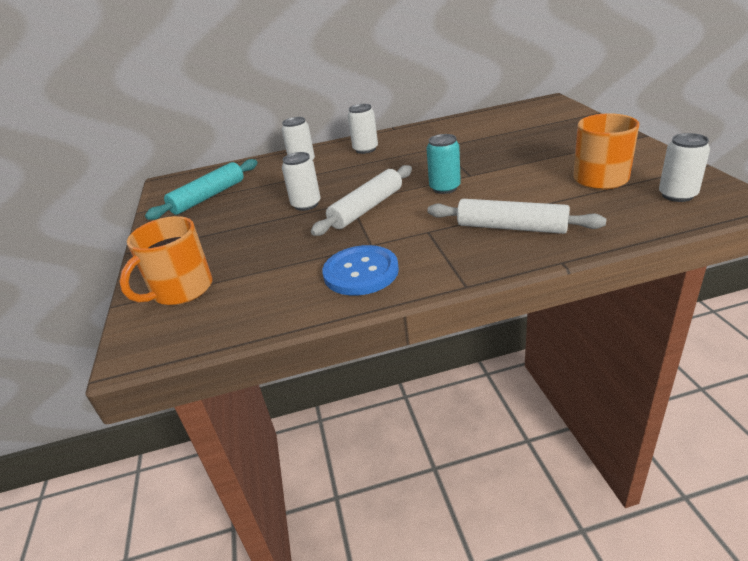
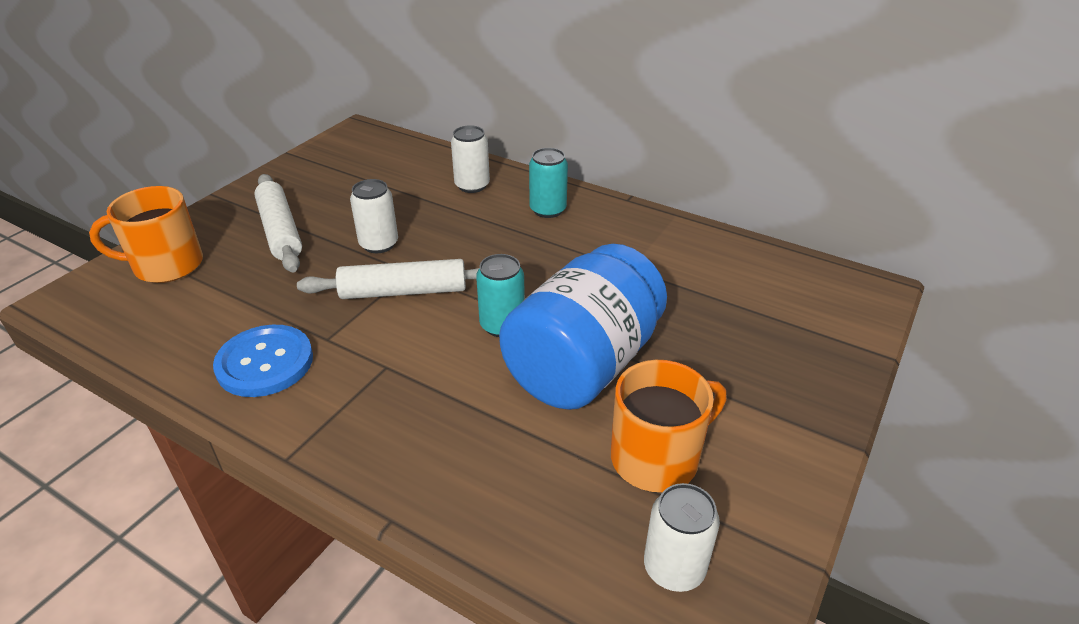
camera: 40 degrees right, 5 degrees up
(208, 197) = (346, 173): turquoise rolling pin -> none
(365, 149) = (548, 210): white can -> turquoise can
(509, 176) = (583, 364): none -> blue jar
(511, 227) = (445, 433): white rolling pin -> white rolling pin (280, 231)

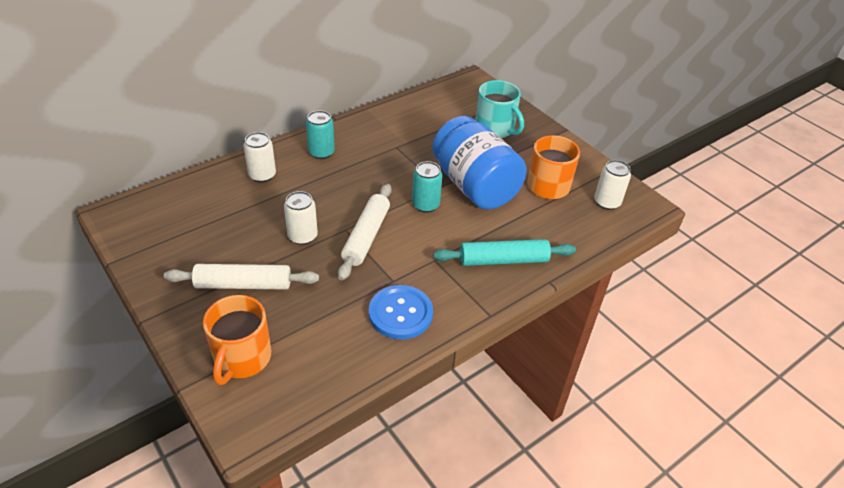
camera: 70 degrees left, 5 degrees up
(419, 444) = (503, 260): none -> turquoise rolling pin
(759, 350) = (495, 129): none -> turquoise mug

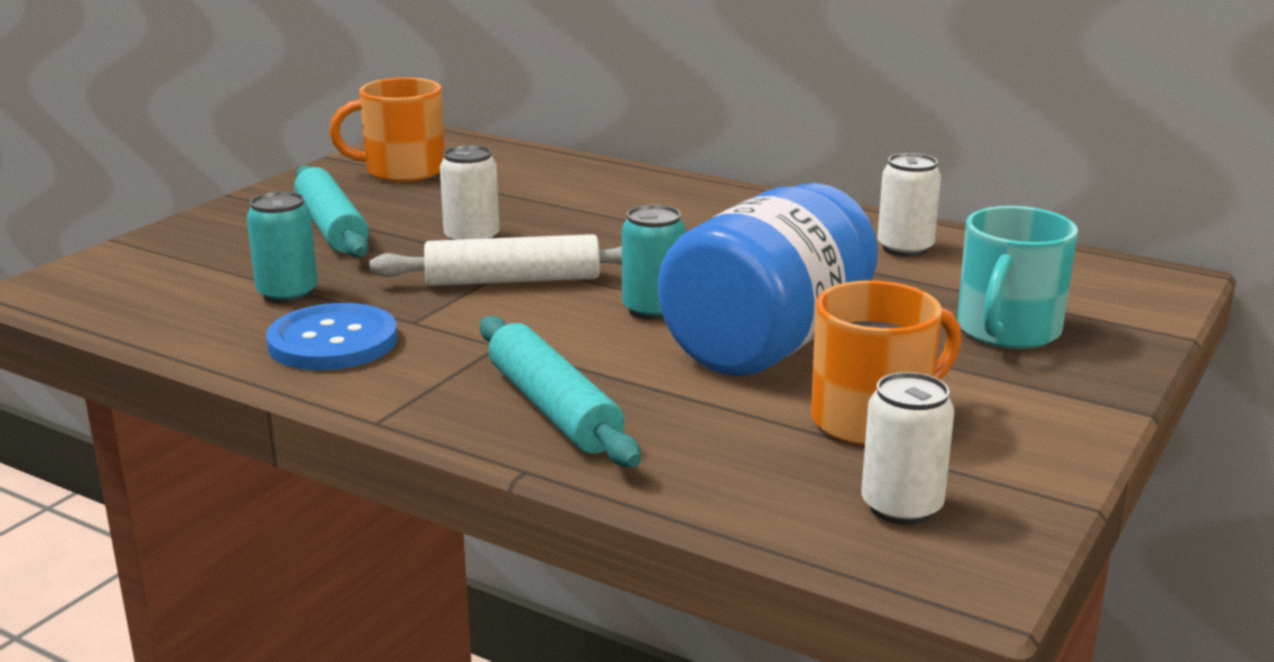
camera: 70 degrees right, 20 degrees down
(242, 358) = (179, 257): orange mug -> orange mug (403, 171)
(243, 284) = (331, 227): white rolling pin -> turquoise rolling pin
(262, 175) = (595, 186): white can -> white can (905, 248)
(321, 152) = (705, 208): turquoise can -> turquoise can (287, 294)

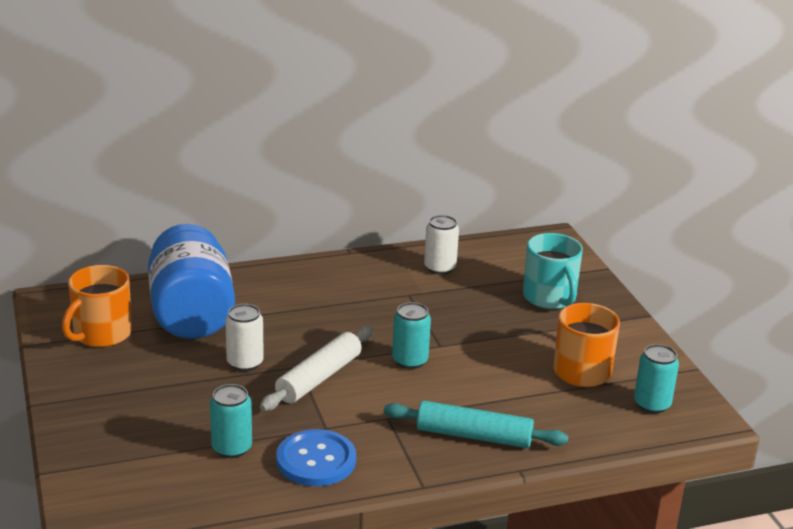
camera: 50 degrees left, 5 degrees up
(331, 227) = (154, 395): turquoise rolling pin -> none
(767, 343) = (484, 353): blue jar -> blue jar (191, 313)
(901, 507) = (652, 404): white can -> turquoise can

